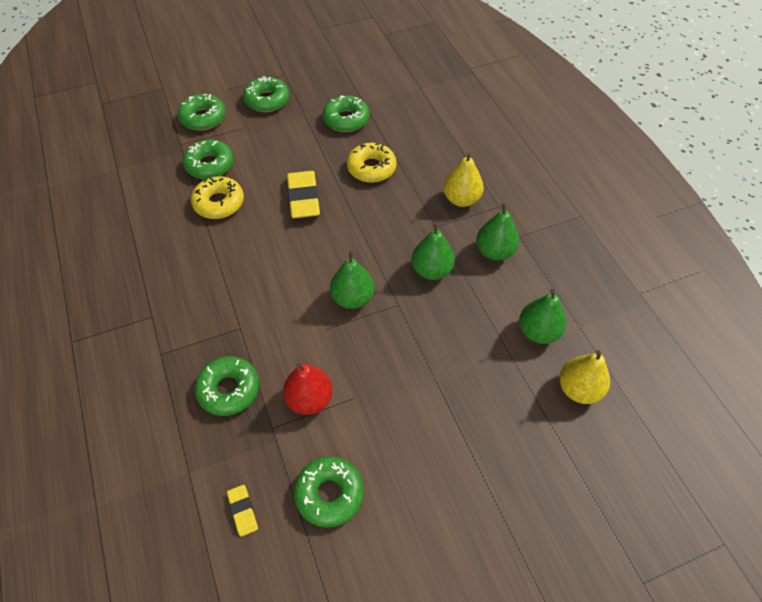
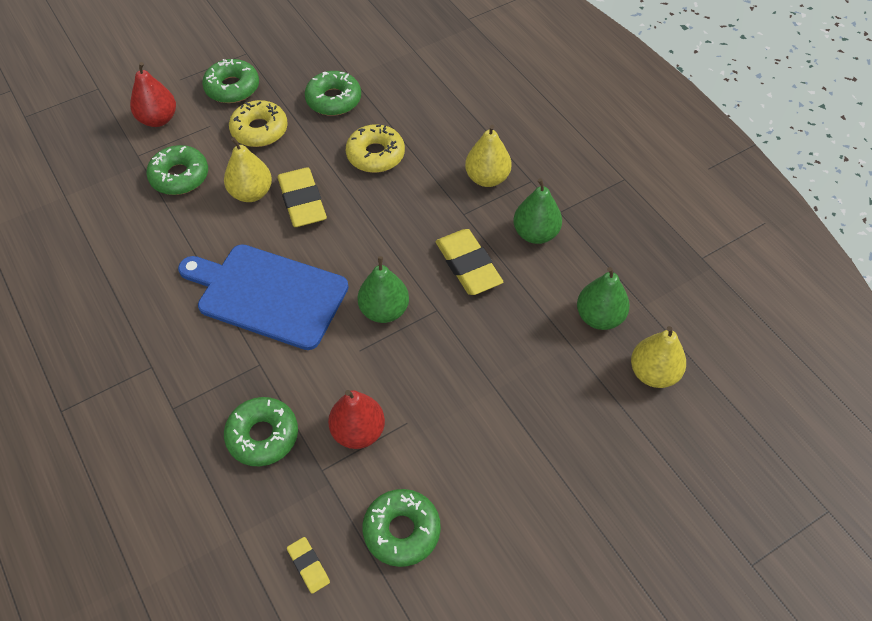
camera: 10 degrees left, 0 degrees up
(203, 118) = (158, 119): green donut -> red pear
(219, 203) = (201, 221): yellow donut -> yellow donut (259, 130)
(259, 270) = (268, 294): none -> blue cutting board
(264, 186) = (251, 193): none -> yellow pear
(431, 270) = (468, 265): green pear -> yellow eraser

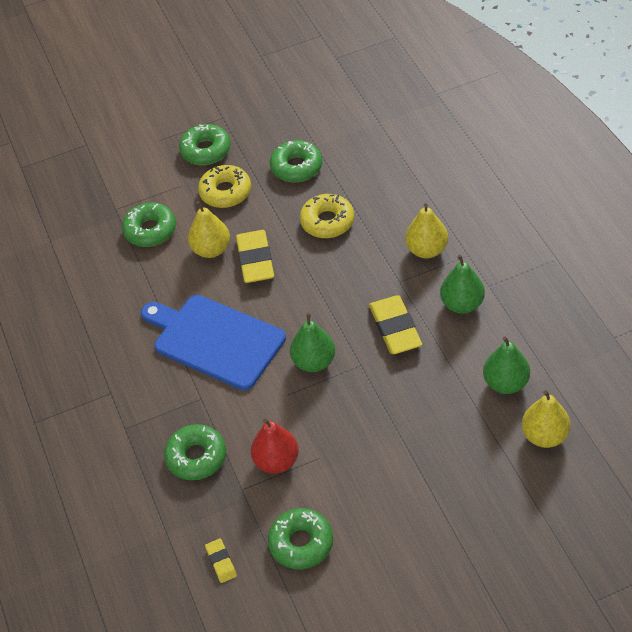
camera: 15 degrees right, 5 degrees down
(158, 119) = (136, 177): red pear -> none

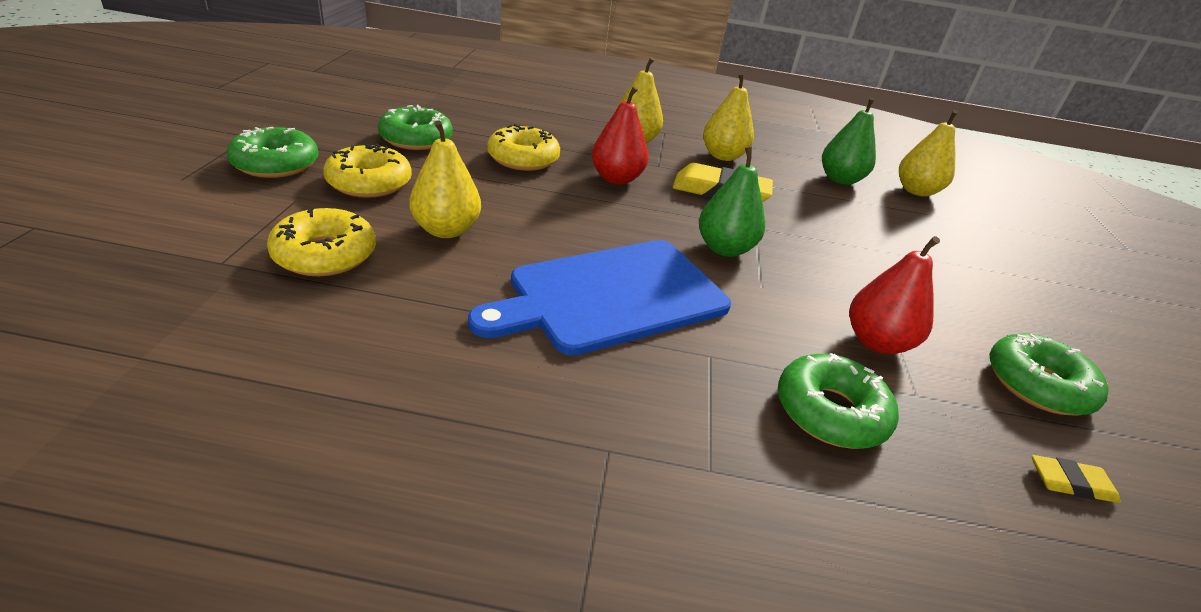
camera: 70 degrees left, 15 degrees down
(150, 230) = (325, 254): green donut -> yellow donut
(255, 260) = (513, 213): yellow eraser -> none
(351, 274) = (616, 179): none -> red pear
(462, 304) = (722, 156): green pear -> yellow pear

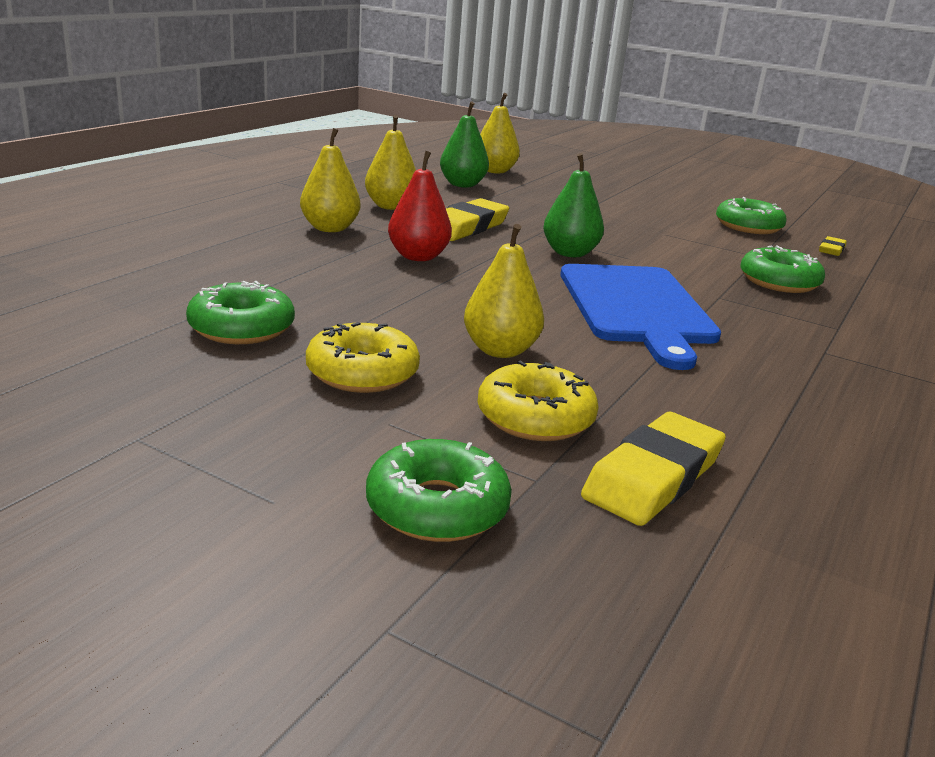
camera: 65 degrees left, 10 degrees down
(234, 317) = (653, 476): none -> yellow eraser
(276, 164) = (265, 425): green donut -> green donut (437, 507)
(523, 158) = (343, 284): yellow donut -> none
(876, 342) = (704, 248): red pear -> none

